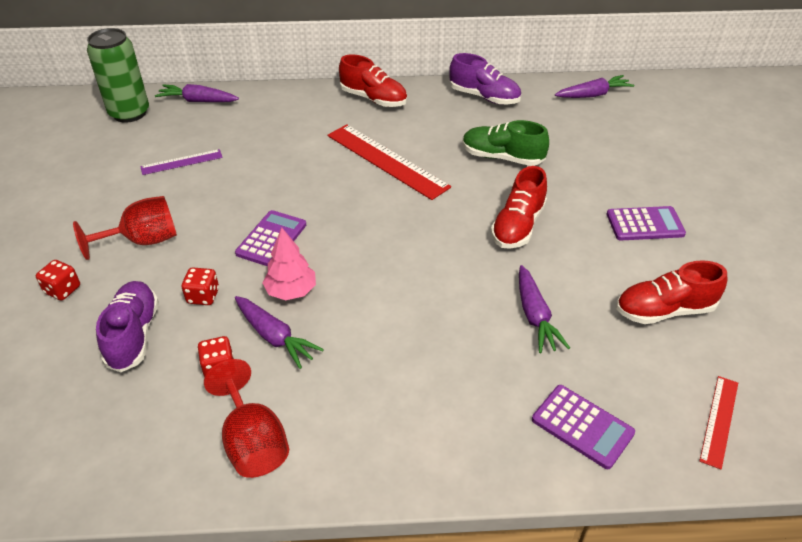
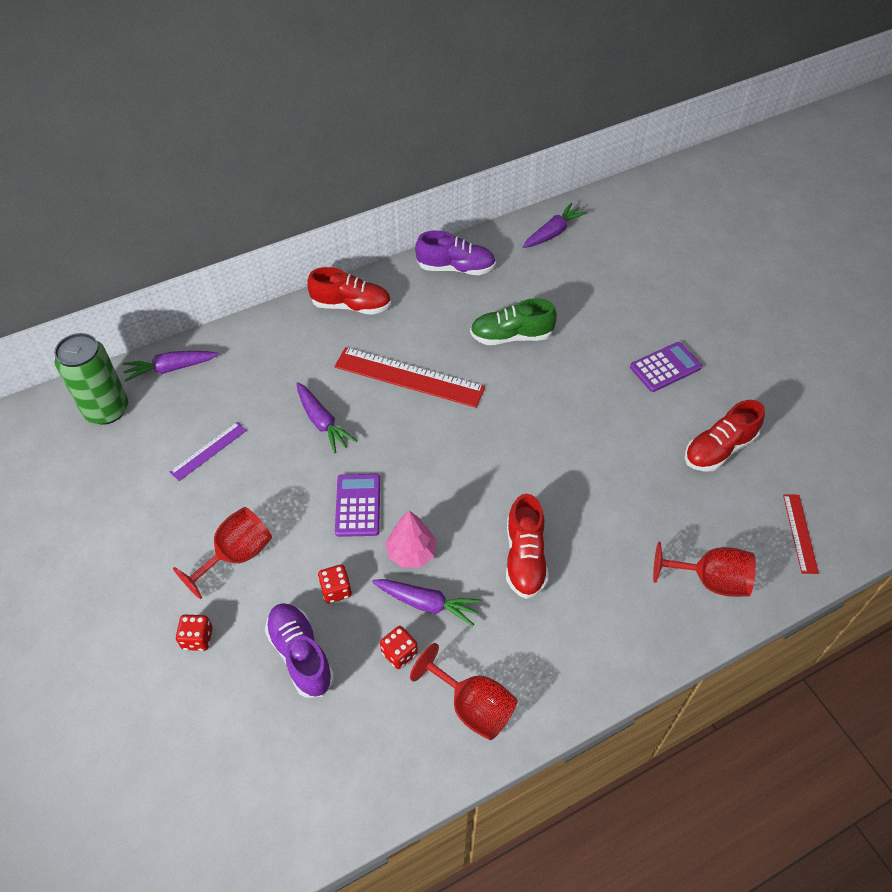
camera: 25 degrees left, 10 degrees up
(518, 226) = (565, 408): red shoe -> red shoe (525, 558)
(535, 316) = (626, 495): purple carrot -> purple carrot (322, 422)
(582, 426) = (710, 580): purple calculator -> red goblet

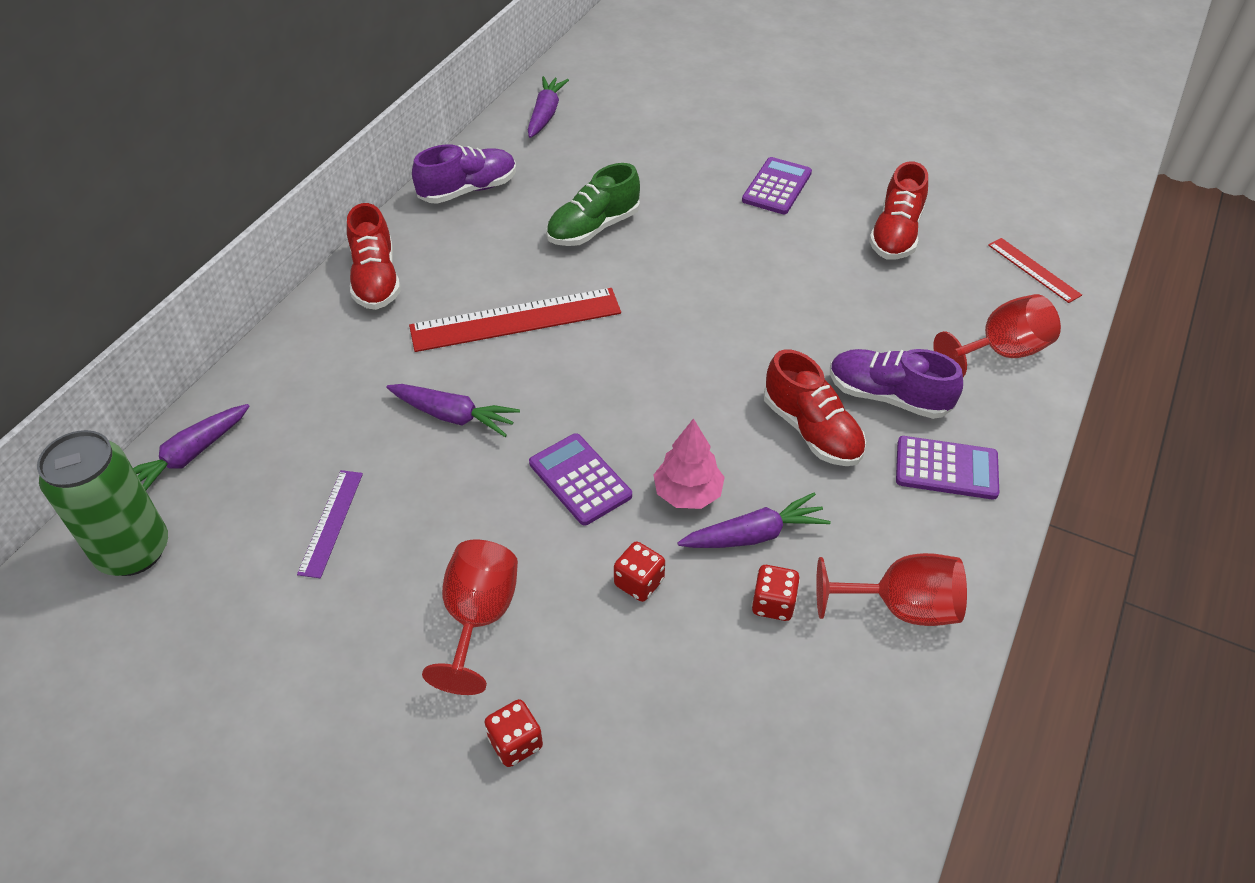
camera: 35 degrees left, 5 degrees down
(300, 655) = (663, 678): purple shoe -> purple shoe (888, 397)
(351, 305) = (376, 279): red shoe -> red shoe turned 105 degrees clockwise
(589, 638) = (946, 468): none -> purple calculator

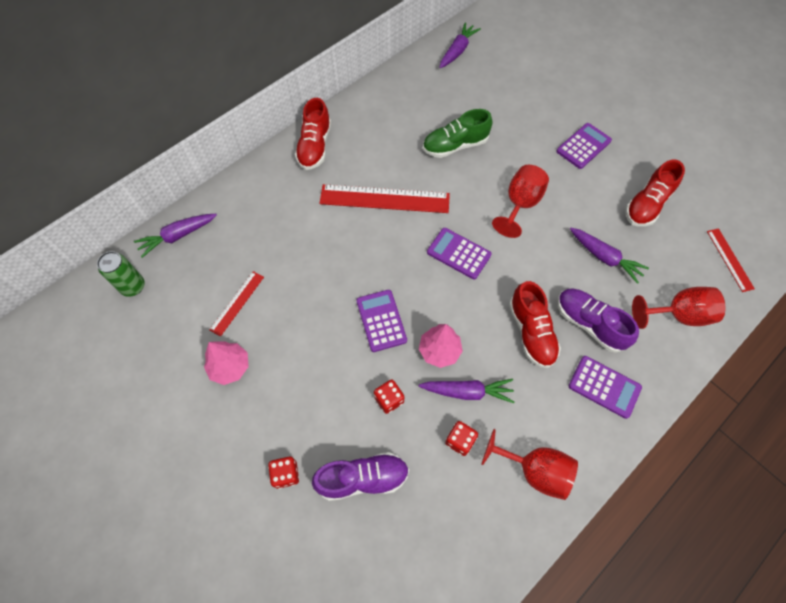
camera: 20 degrees right, 15 degrees up
(133, 551) = (133, 286): green can -> green can, size x0.63
(331, 522) = (237, 303): purple ruler -> red ruler
(355, 617) = (230, 367): none -> pink tree
(454, 416) = (326, 255): purple carrot -> purple carrot (605, 258)
(468, 190) = (390, 96): purple shoe -> purple shoe (363, 478)
(479, 618) = (294, 390): red goblet -> red goblet (520, 204)
(660, 360) = (458, 253): none -> purple calculator

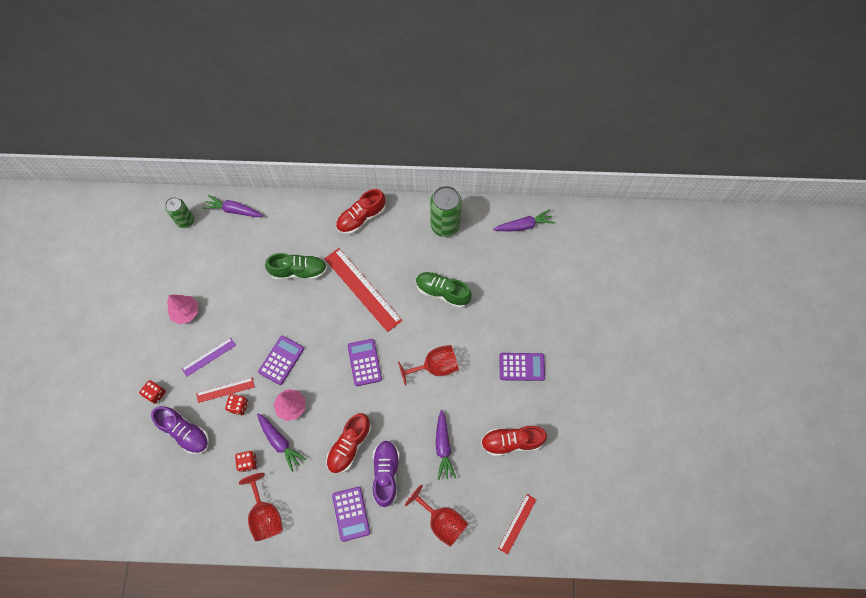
camera: 45 degrees right, 5 degrees up
(237, 303) = (223, 279): red ruler -> red ruler (225, 390)
(304, 385) = (209, 357): none -> purple ruler
(307, 233) = (299, 271): none -> green shoe
(395, 97) = (445, 225): none -> green can

